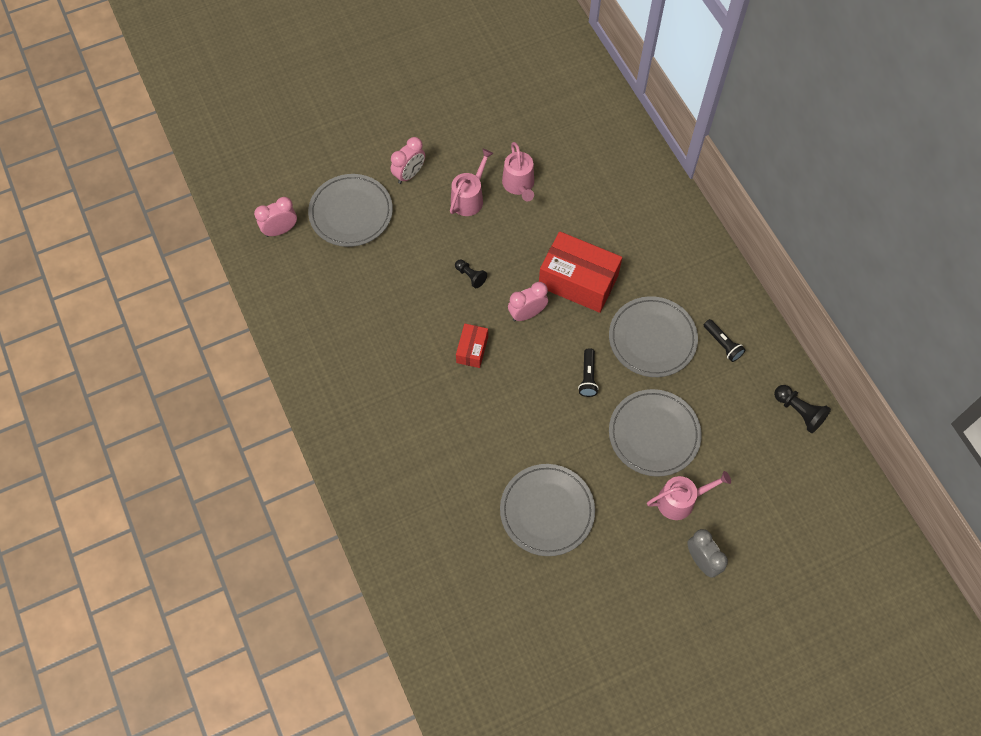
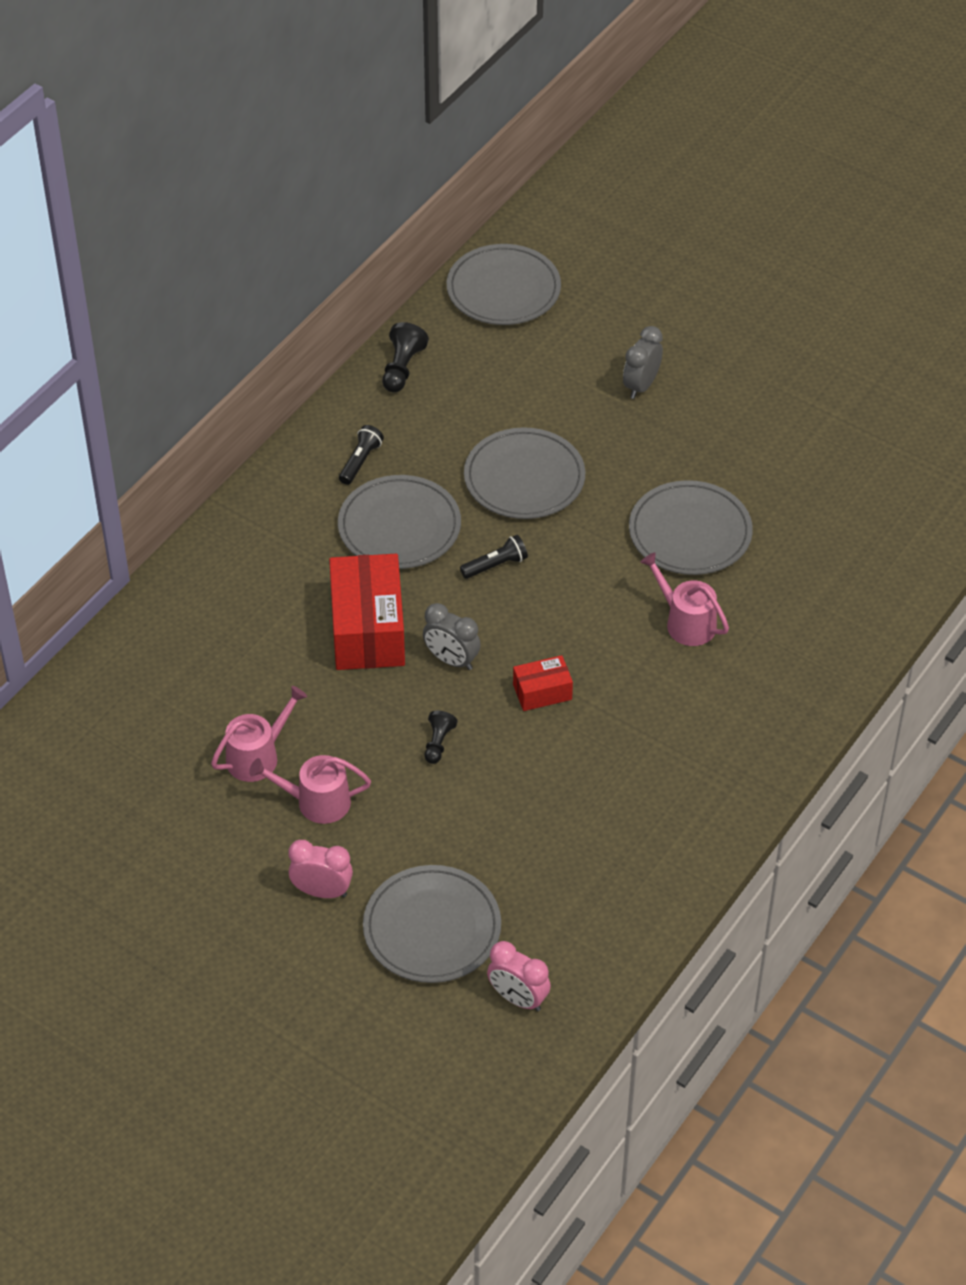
camera: 120 degrees left, 15 degrees down
(527, 314) = (451, 660): pink clock -> grey clock
(680, 500) = (587, 427): pink watering can -> pink watering can (686, 622)
(849, 521) = (503, 289): none -> grey plate

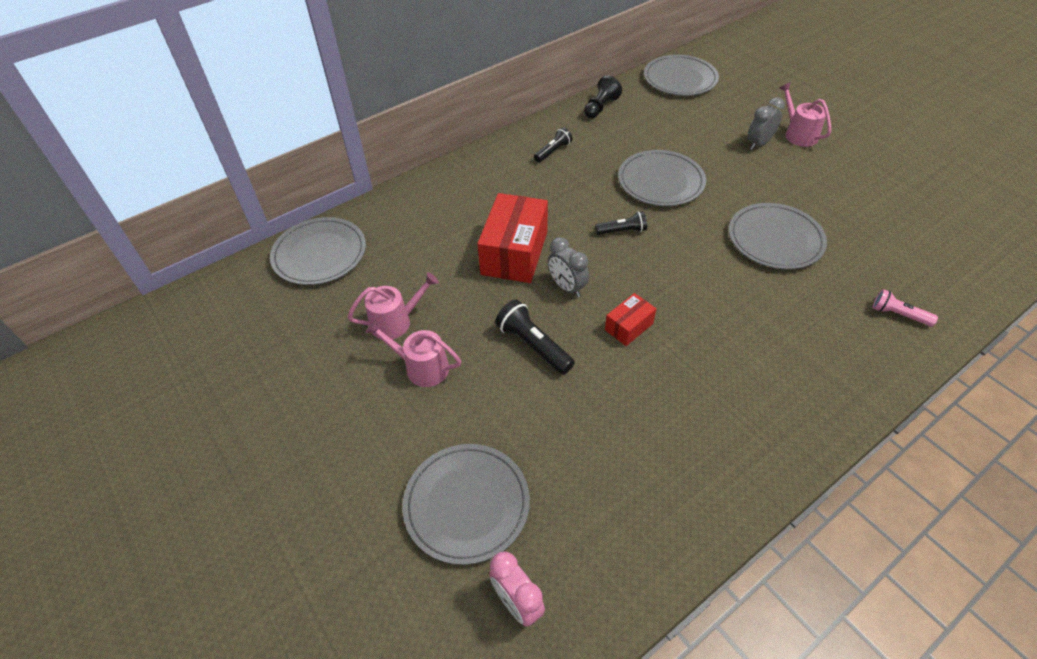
camera: 20 degrees right, 0 degrees up
(322, 891) = (391, 443): pink clock -> none
(399, 527) = (563, 193): grey plate -> grey plate (320, 254)
(438, 743) = (533, 345): black pawn -> black flashlight
(542, 692) = (629, 327): red box -> red box turned 45 degrees counterclockwise
(686, 622) = (758, 301): pink watering can -> pink watering can (798, 134)
(847, 600) = (898, 315): none -> pink flashlight

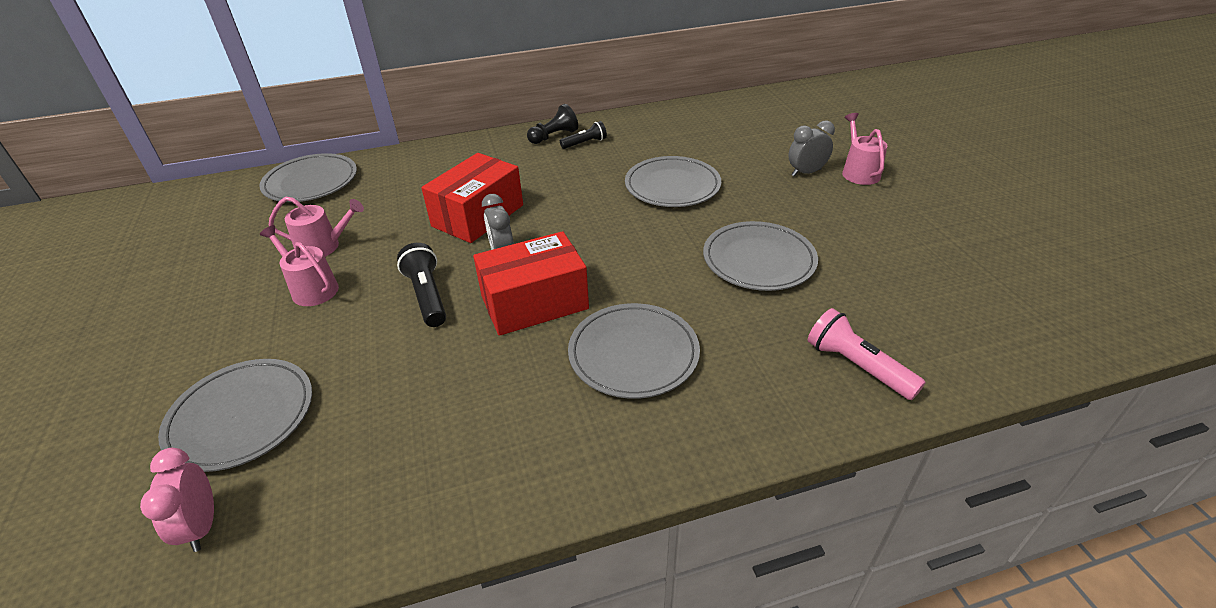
camera: 20 degrees right, 10 degrees down
(600, 107) = (661, 117): black pawn -> black pawn (554, 136)
(622, 231) = (598, 219): black flashlight -> none
(629, 327) = (534, 302): red box -> red box, size x1.97
(680, 79) = (761, 107): grey plate -> grey plate (633, 354)
(898, 315) = (857, 366): pink flashlight -> pink flashlight, size x1.53

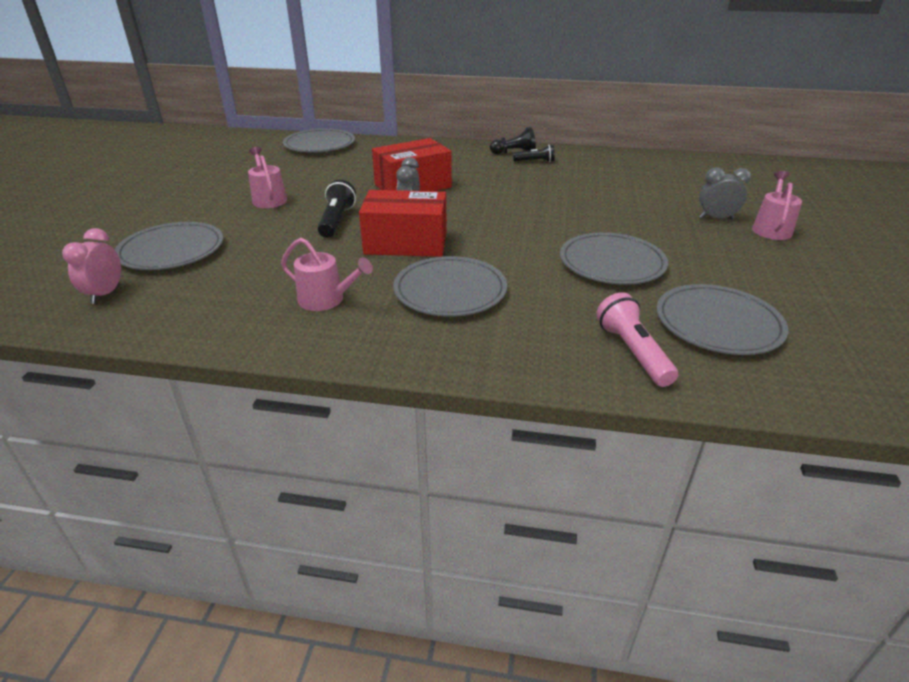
camera: 25 degrees right, 5 degrees down
(323, 246) = (296, 179): pink watering can -> pink watering can (326, 300)
(672, 186) = (582, 201): grey plate -> grey plate (718, 324)

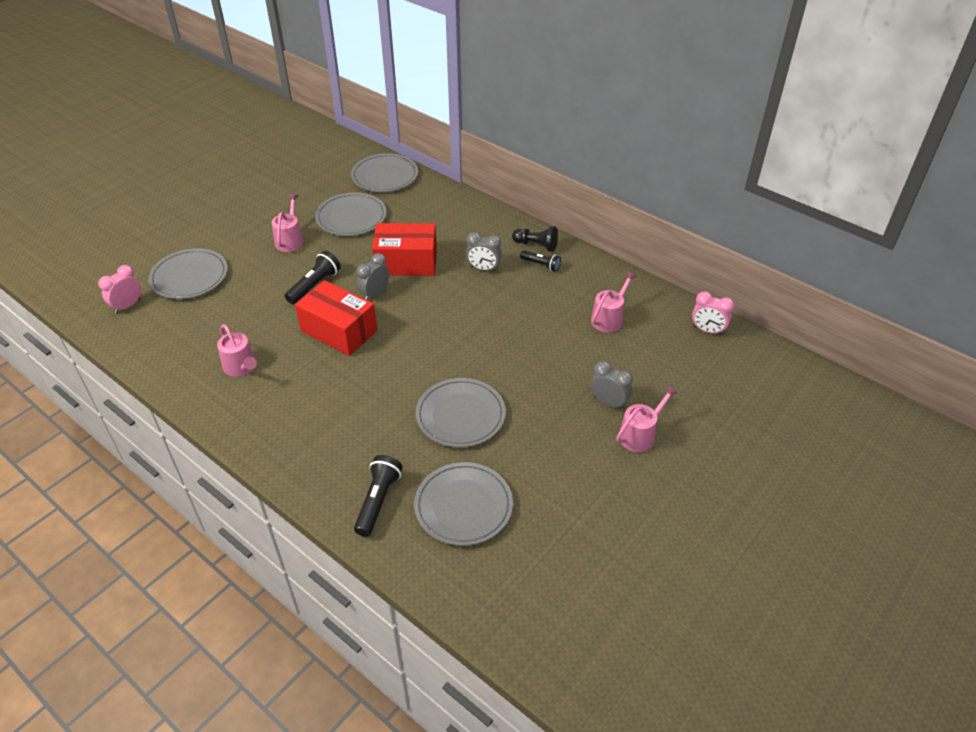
camera: 30 degrees right, 10 degrees up
(450, 291) = (322, 393): grey plate -> grey plate (351, 217)
(490, 174) = (484, 269): none -> grey clock
(633, 352) = (378, 501): pink flashlight -> black flashlight
(635, 175) = (609, 318): none -> pink watering can
(714, 164) = (707, 330): none -> pink clock

